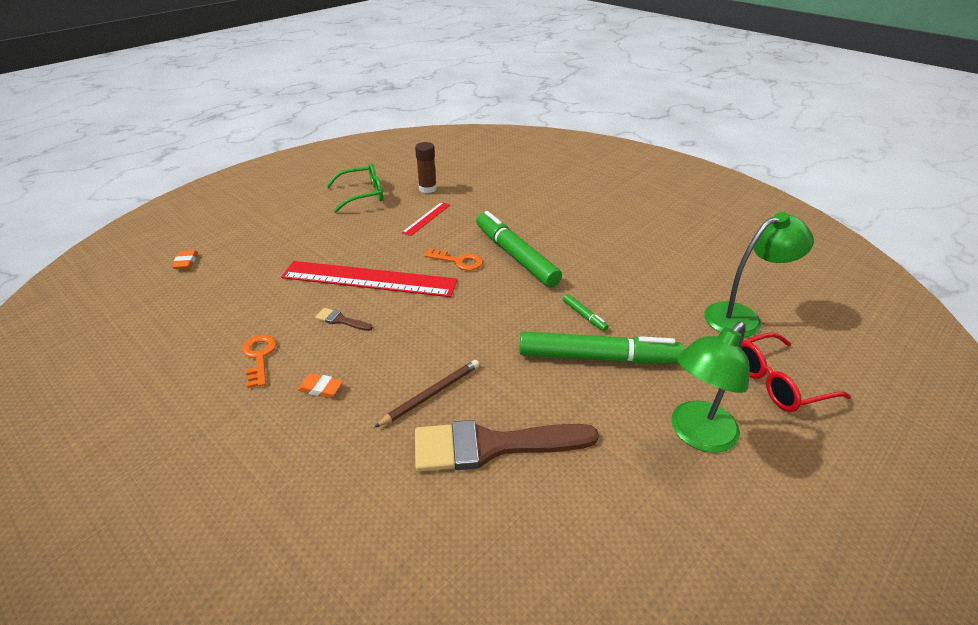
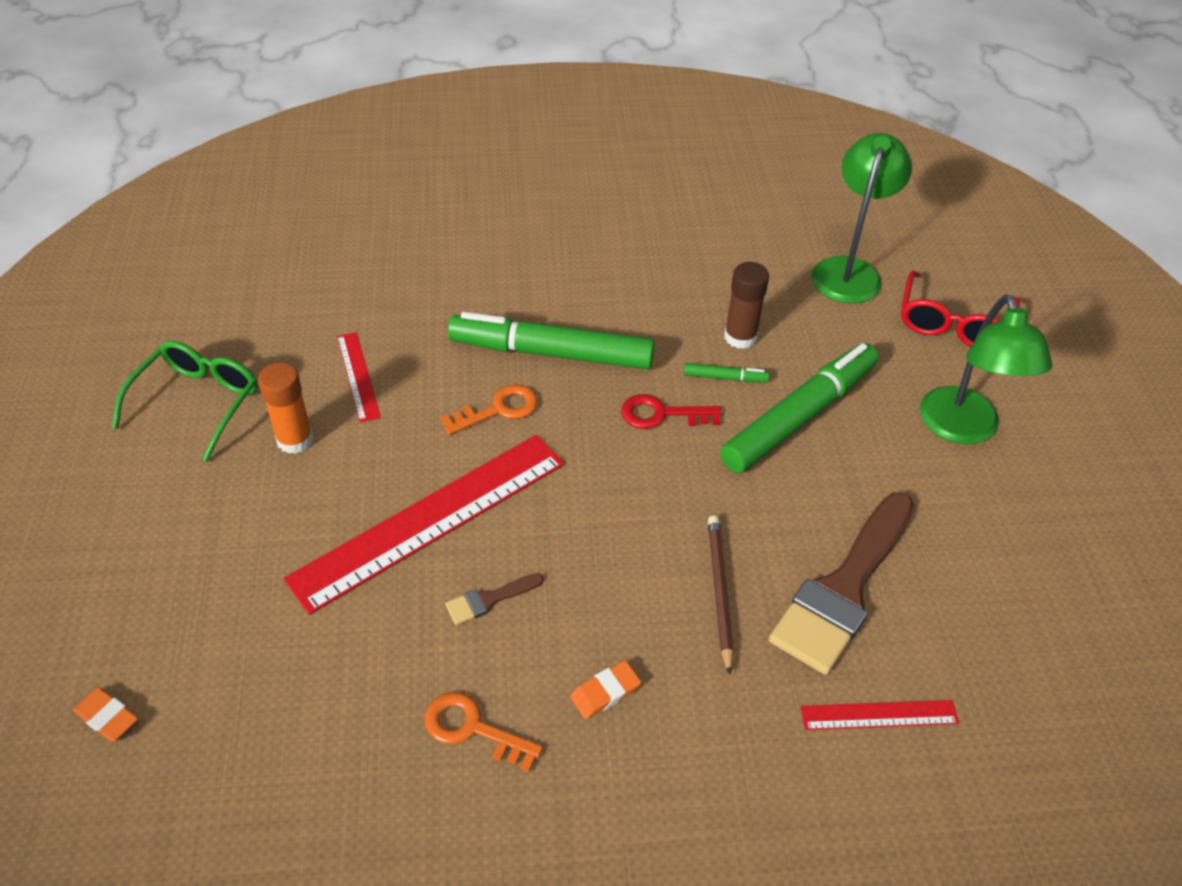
camera: 50 degrees left, 10 degrees up
(371, 224) = (295, 440): none -> orange glue stick
(412, 515) = (879, 715): none -> red ruler
(427, 189) = (281, 327): brown glue stick -> brown glue stick (740, 337)
(526, 309) = (662, 414): none -> red key

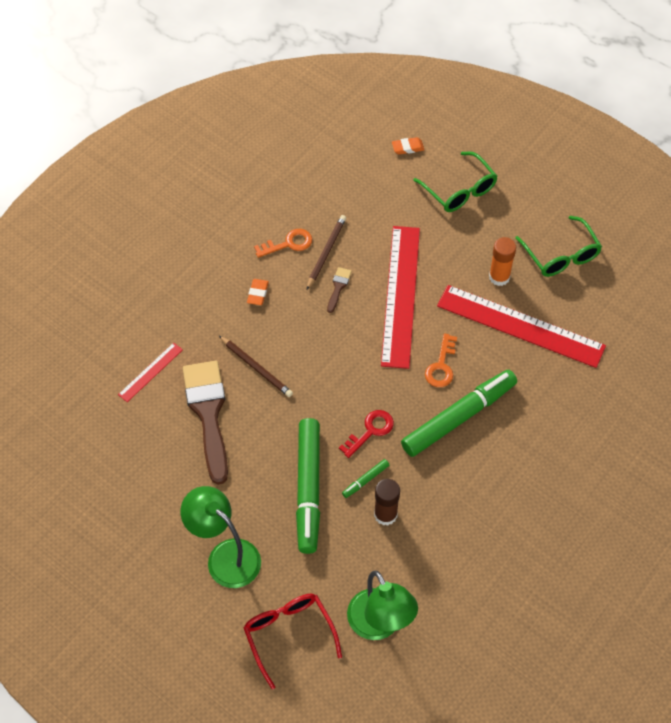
camera: 135 degrees right, 10 degrees up
(158, 582) = (459, 190): none -> green glasses
(358, 376) = (520, 326): red ruler -> red ruler, size x2.18
(440, 664) = (326, 252): none -> brown pencil

